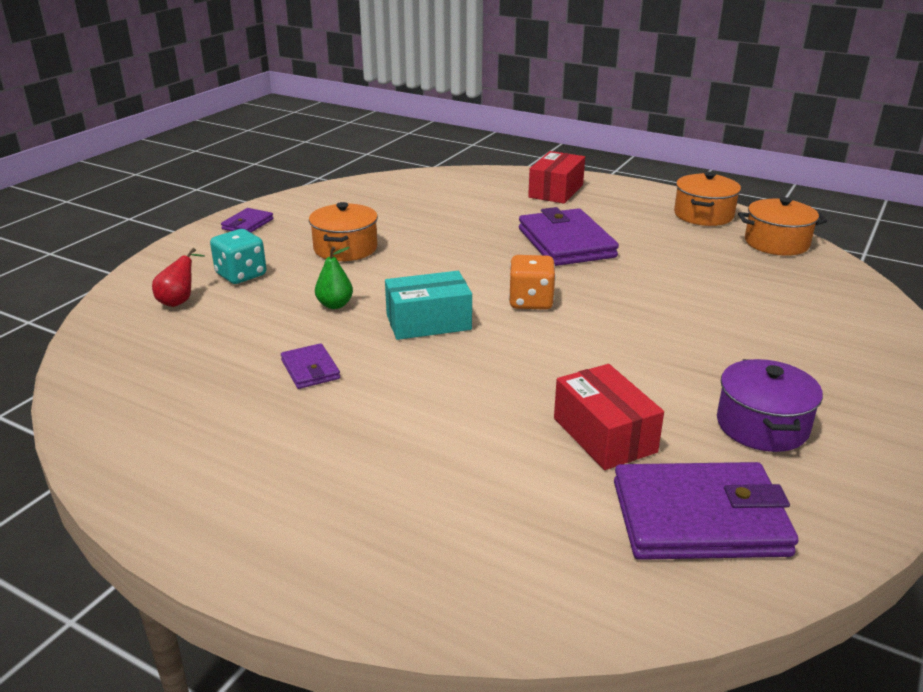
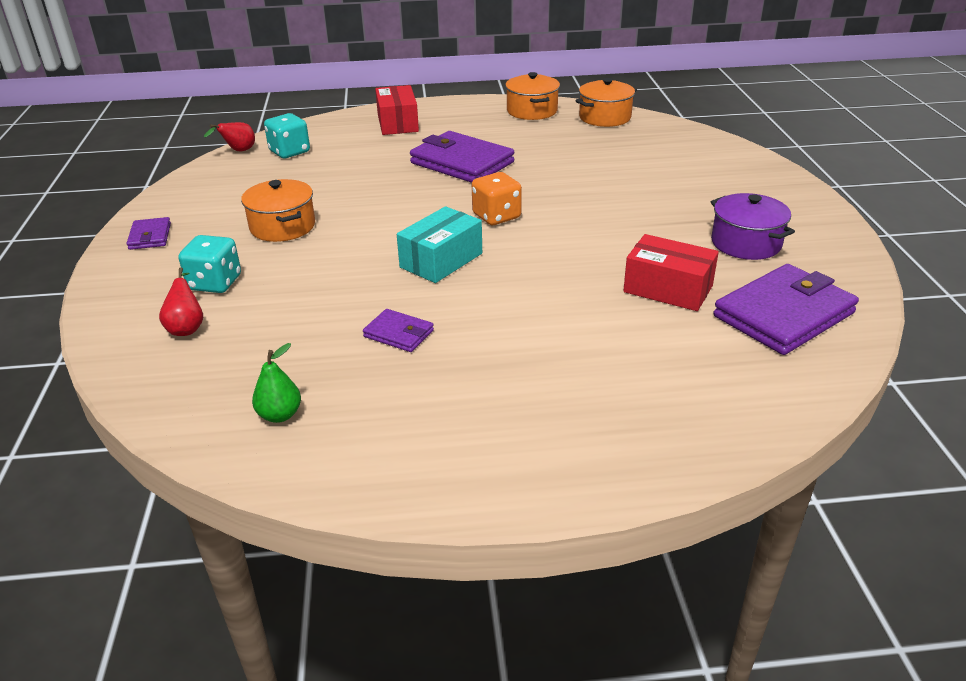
camera: 35 degrees left, 5 degrees up
(335, 305) = (343, 276): green pear -> green pear (280, 415)
(395, 178) = (238, 151): none -> red pear
(433, 190) = (289, 152): none -> turquoise dice

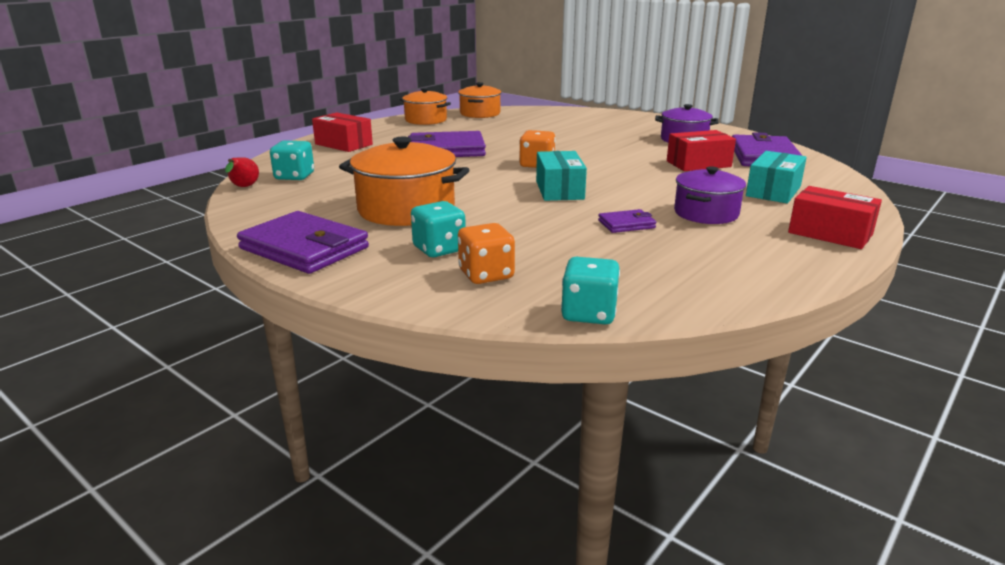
camera: 45 degrees left, 10 degrees down
(150, 236) = (304, 248): purple wallet -> purple wallet, size x2.05
(159, 409) = (589, 313): none -> turquoise dice
(187, 327) = (486, 275): red pear -> orange dice
(280, 415) = (665, 280): green pear -> none
(282, 226) = (406, 209): orange pot -> orange pot, size x1.55
(501, 361) = (706, 213): none -> purple pot
(560, 463) = (830, 233): none -> red box
(653, 372) = (773, 191): none -> turquoise box

